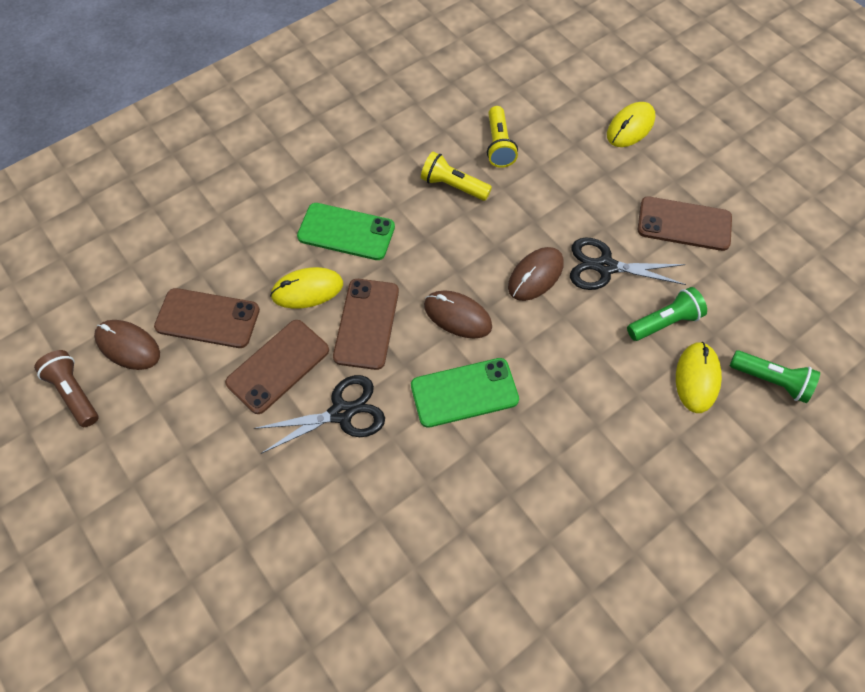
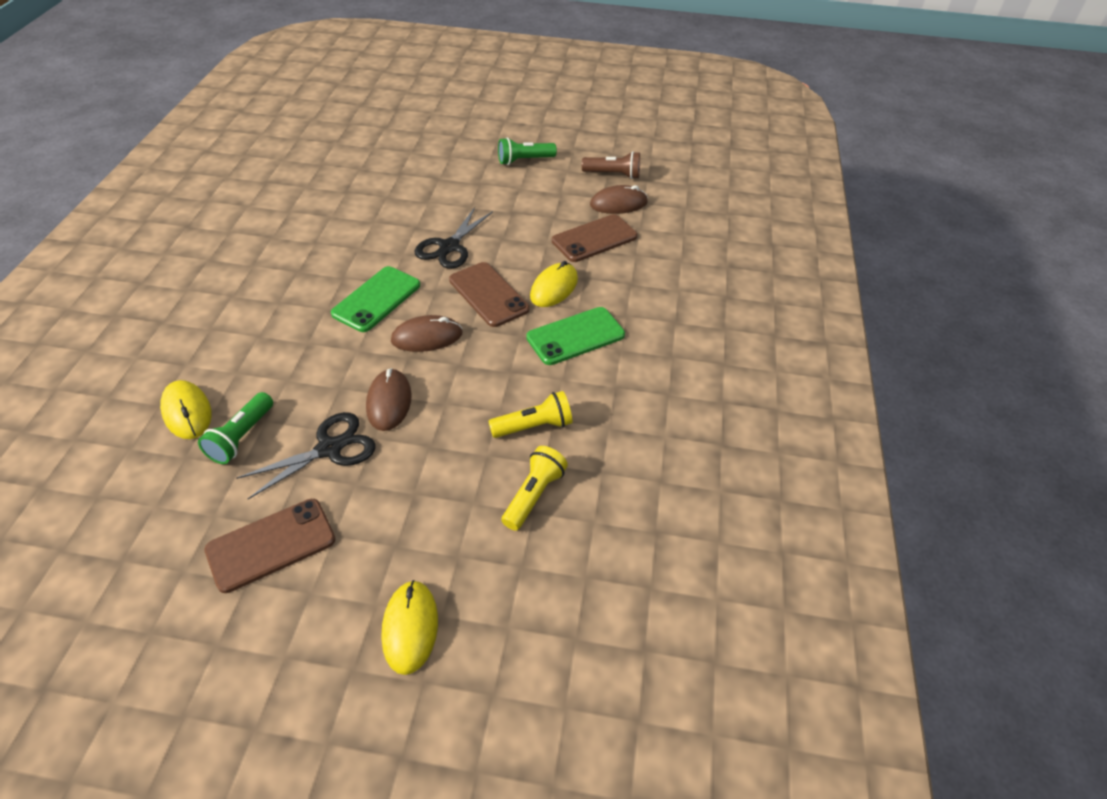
camera: 135 degrees right, 15 degrees down
(278, 366) = (517, 244): brown phone -> none
(499, 145) = (533, 495): yellow flashlight -> yellow flashlight turned 75 degrees clockwise
(770, 380) = (111, 450): green flashlight -> green flashlight (524, 160)

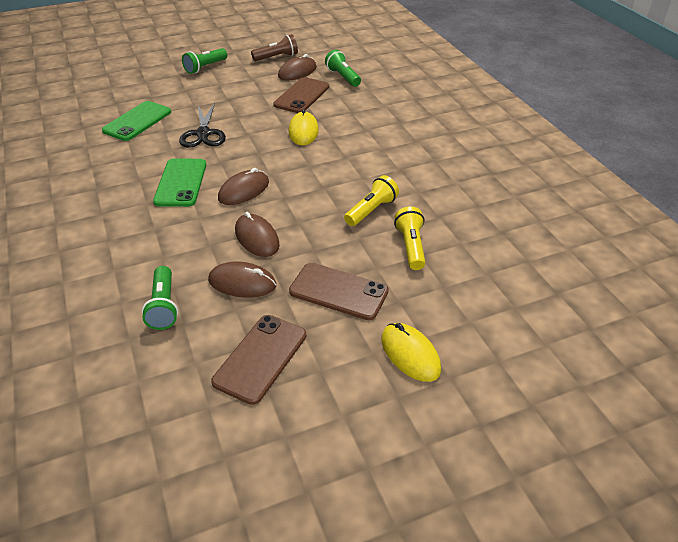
camera: 30 degrees left, 5 degrees down
(187, 412) = (98, 311): yellow mouse -> none
(329, 448) = (242, 283): black scissors -> brown mouse
(489, 294) = (262, 151): brown phone -> brown phone (338, 291)
(575, 336) = (346, 152): green phone -> green phone (137, 121)
(665, 231) = (343, 77): none -> green flashlight

